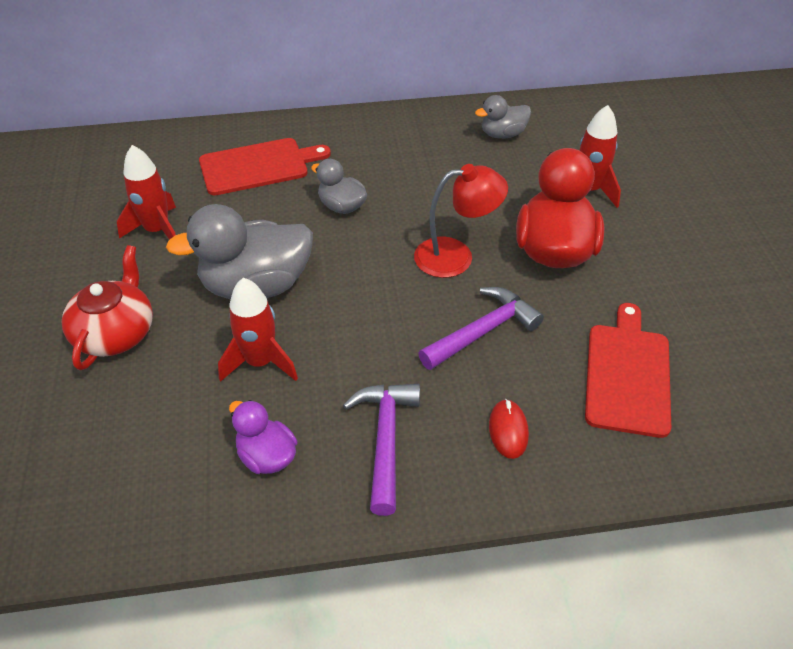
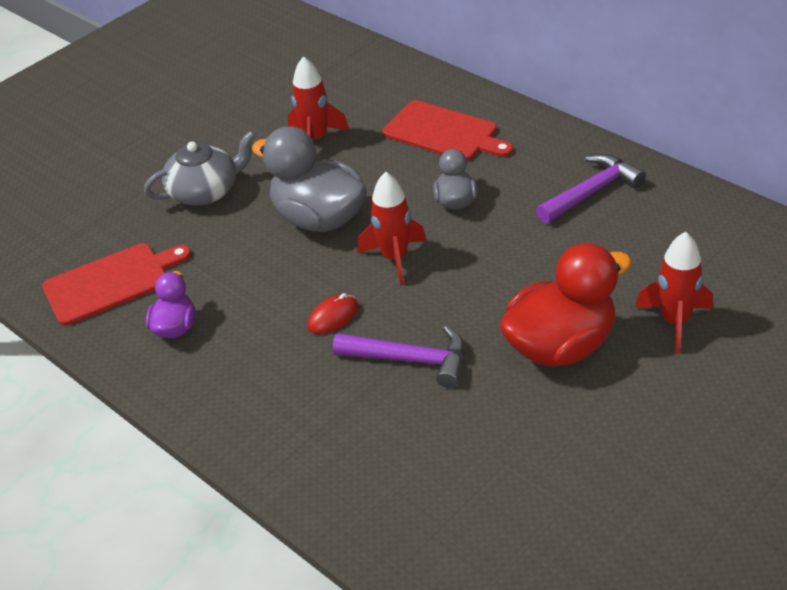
camera: 55 degrees right, 5 degrees down
(115, 333) = (205, 191): red teapot -> grey teapot
(260, 362) = (251, 270): red rocket -> red rocket (395, 258)
(385, 440) = (246, 374): purple hammer -> purple hammer (591, 192)
(456, 256) = (478, 294): red lamp -> none
(502, 134) = (678, 226): grey duck -> none
(508, 430) = (322, 433): red mouse -> red mouse (333, 317)
(627, 374) = (461, 472): red cutting board -> red cutting board (111, 282)

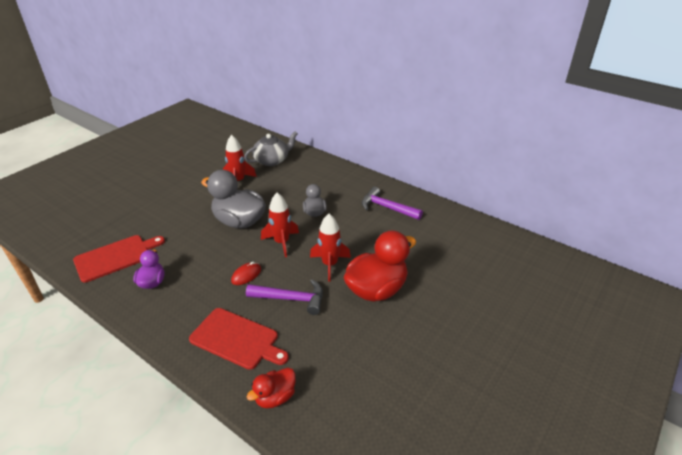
camera: 10 degrees left, 5 degrees down
(205, 191) = (175, 207): grey teapot -> grey teapot (272, 160)
(382, 518) = (275, 397): none -> red duck
(444, 133) = (307, 178): red cutting board -> red cutting board (237, 339)
(591, 192) = (387, 208): purple hammer -> purple hammer turned 105 degrees counterclockwise
(674, 322) = (438, 275): red rocket -> red rocket (330, 264)

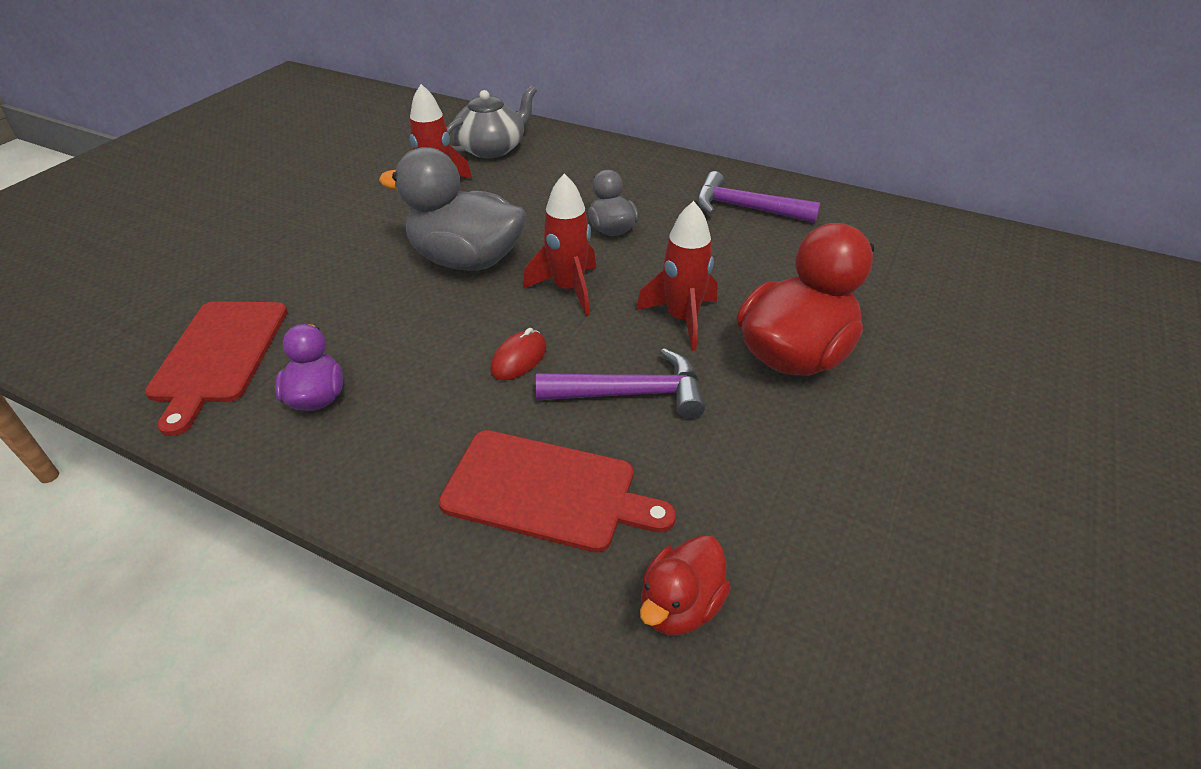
camera: 10 degrees left, 5 degrees up
(116, 257) = (219, 355): red cutting board -> red cutting board turned 135 degrees clockwise

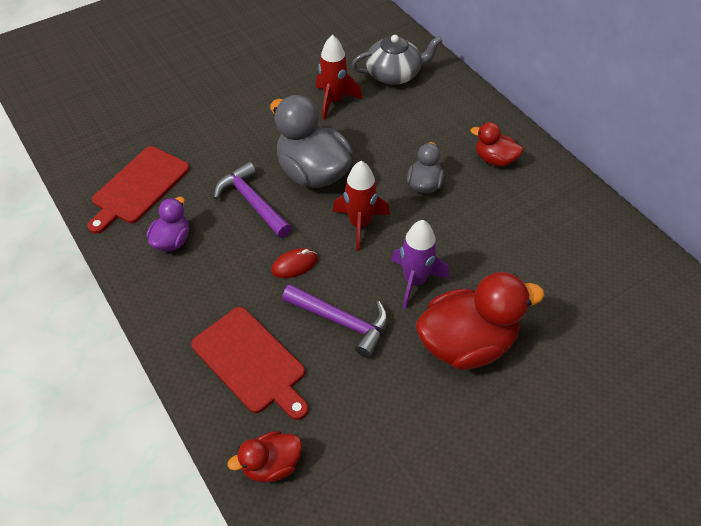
camera: 30 degrees right, 10 degrees up
(666, 186) = (494, 159): none -> red duck
(682, 319) = (414, 281): red rocket -> purple rocket
(745, 208) = (537, 205): purple hammer -> purple hammer (252, 202)

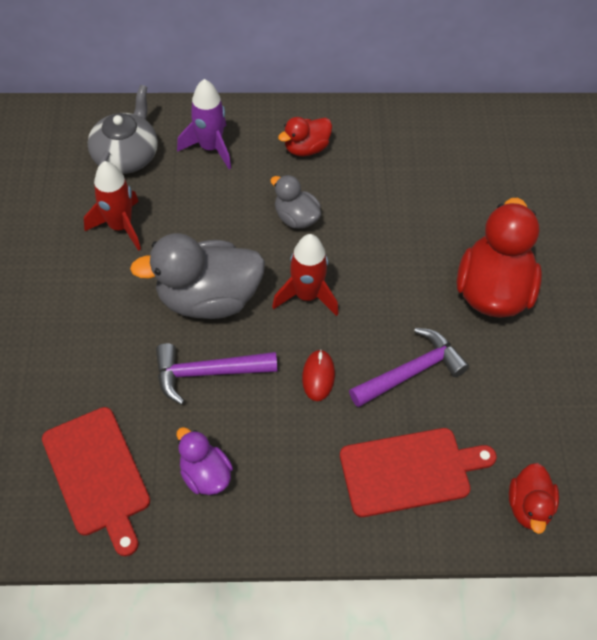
camera: 60 degrees left, 5 degrees up
(414, 281) = (403, 290): purple rocket -> purple rocket (210, 148)

